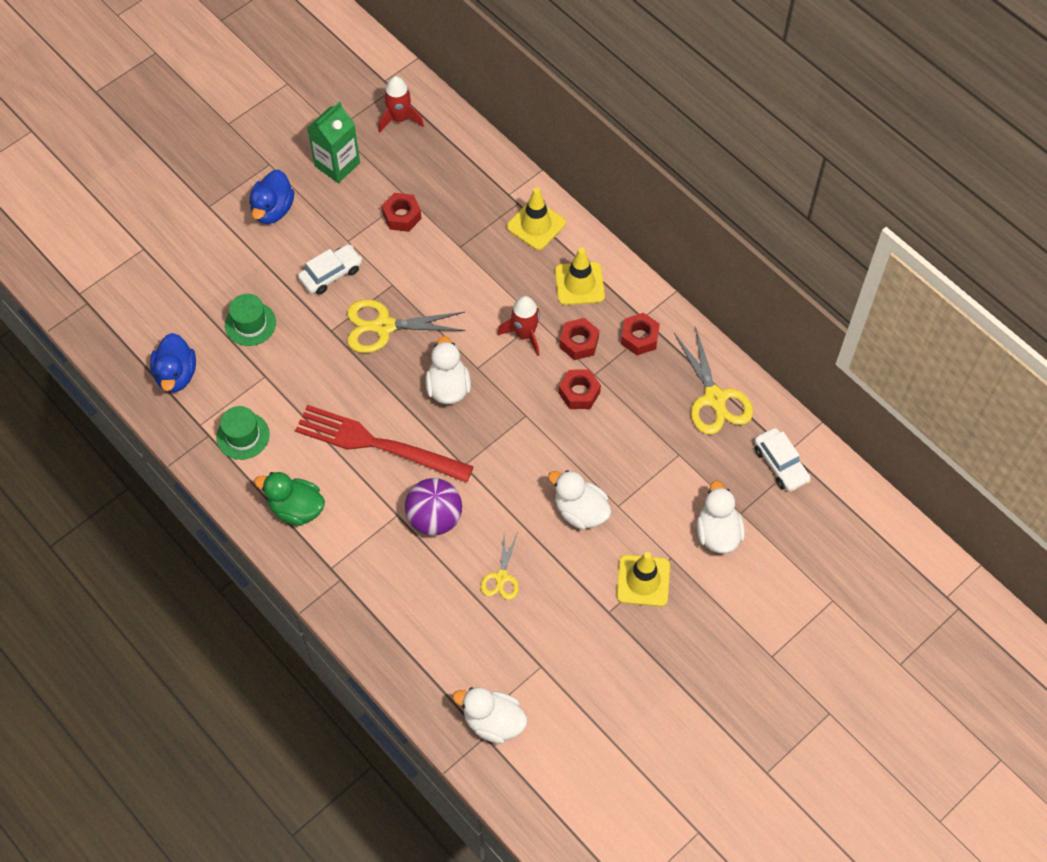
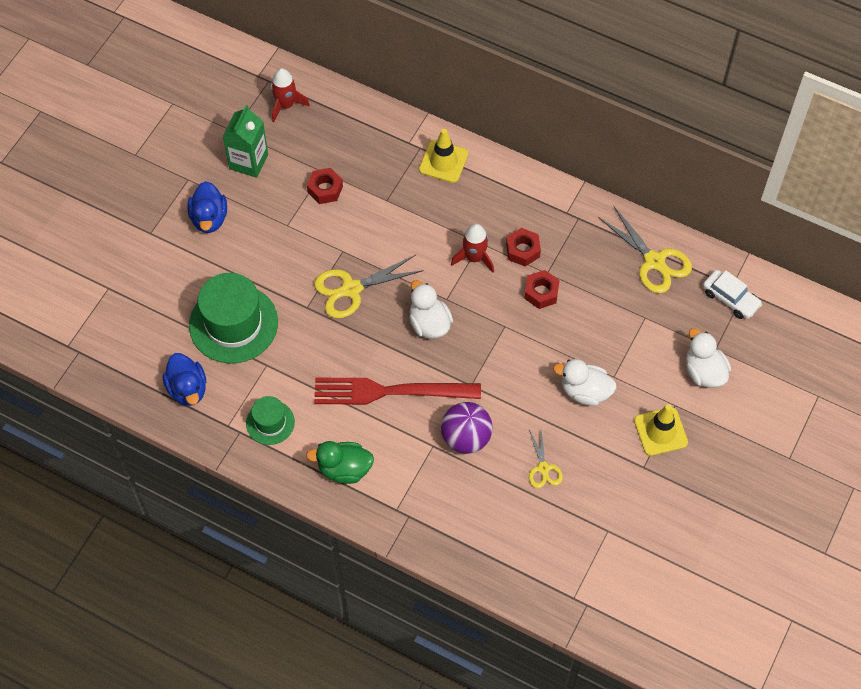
camera: 20 degrees left, 0 degrees up
(250, 324) = (233, 324): green hat -> green hat, size x1.88
(331, 274) = (285, 258): white car -> none
(493, 722) = (588, 590): white duck -> none
(579, 283) = (502, 200): yellow traffic cone -> none
(639, 338) = (571, 230): red nut -> none

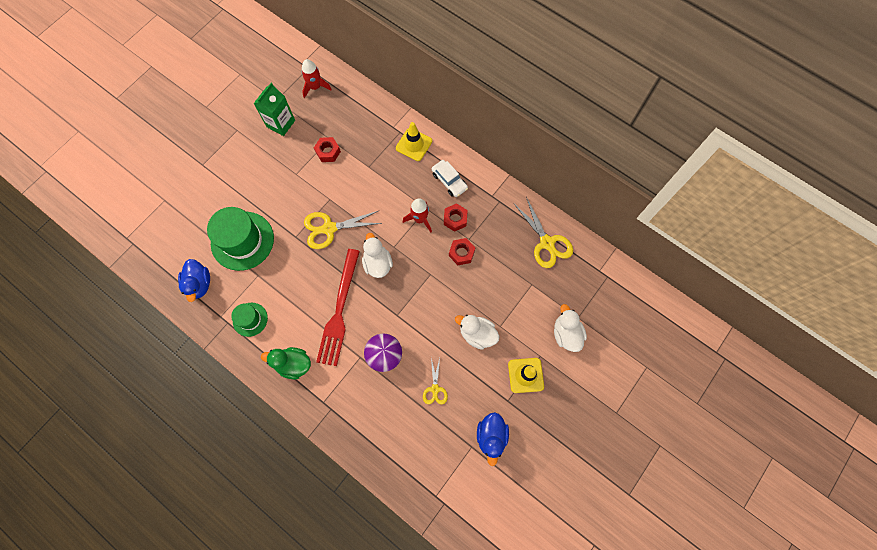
camera: 10 degrees right, 10 degrees up
(209, 218) = (244, 160): blue duck -> blue duck (491, 436)
(390, 391) = (339, 310): red fork -> red fork turned 90 degrees counterclockwise
(730, 298) = (596, 280): white car -> white car (449, 181)

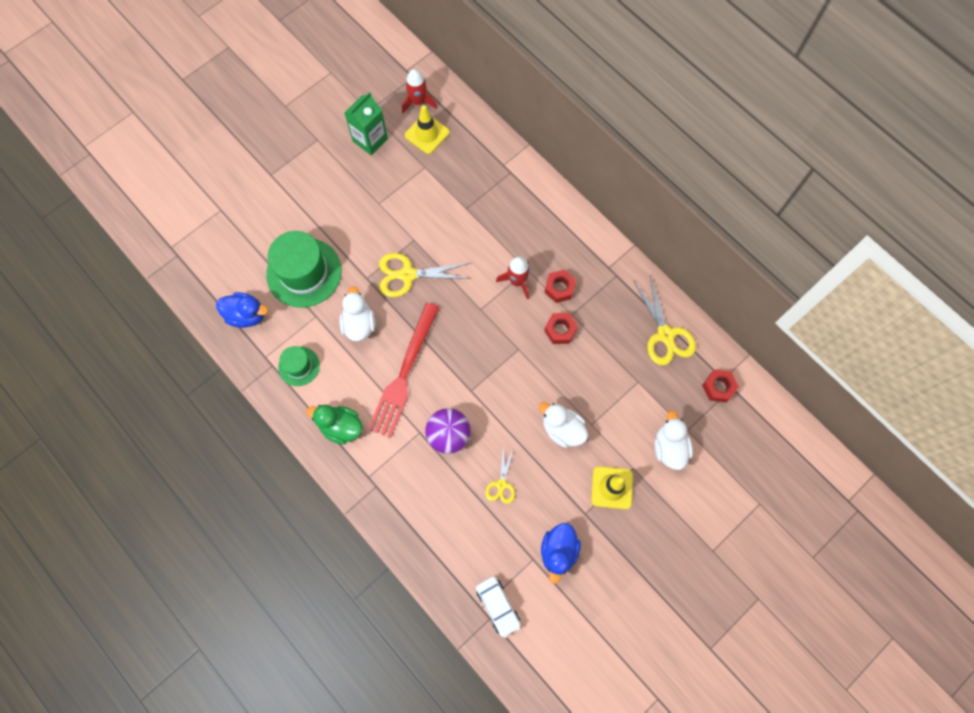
camera: 10 degrees right, 0 degrees up
(199, 284) = (247, 315): blue duck -> blue duck turned 75 degrees counterclockwise
(328, 152) = (421, 183): red nut -> red nut (718, 387)
(377, 263) = (458, 326): white duck -> white duck (359, 324)
(414, 144) = (525, 190): yellow traffic cone -> yellow traffic cone (427, 134)
(449, 181) = (560, 241): white car -> white car (498, 606)

